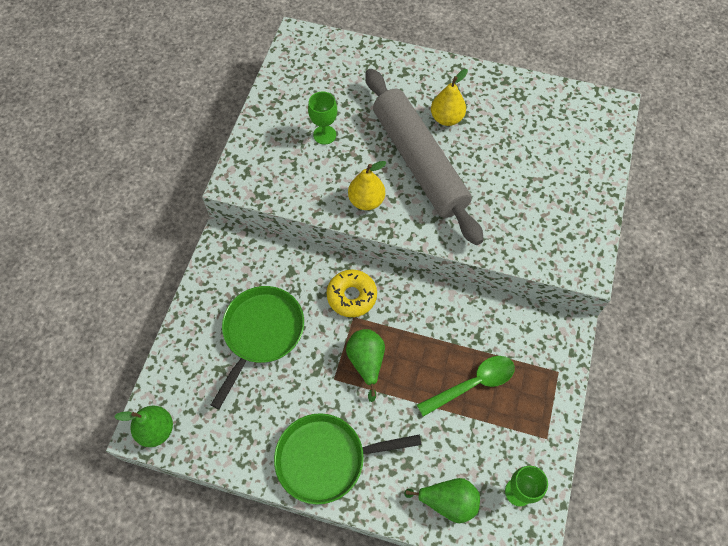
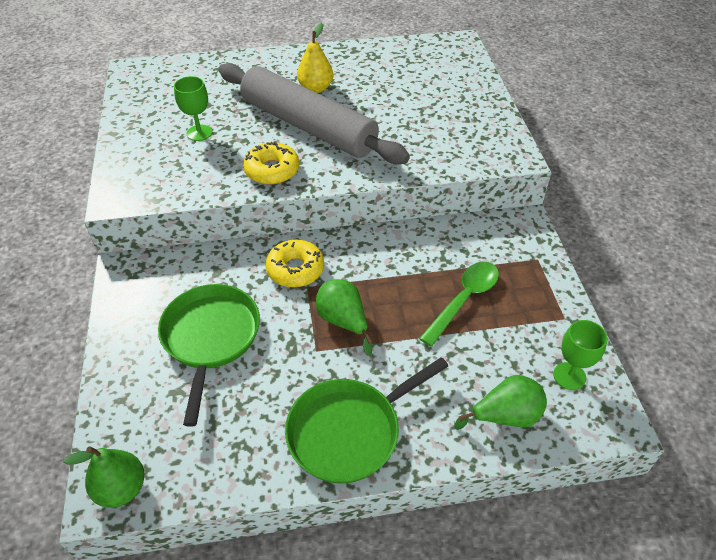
camera: 25 degrees left, 15 degrees down
(366, 201) = (272, 170): yellow pear -> yellow donut

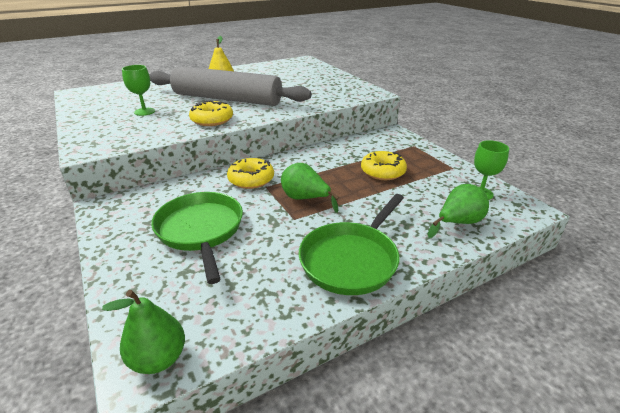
camera: 20 degrees left, 15 degrees down
(464, 299) = (382, 171): green spoon -> yellow donut

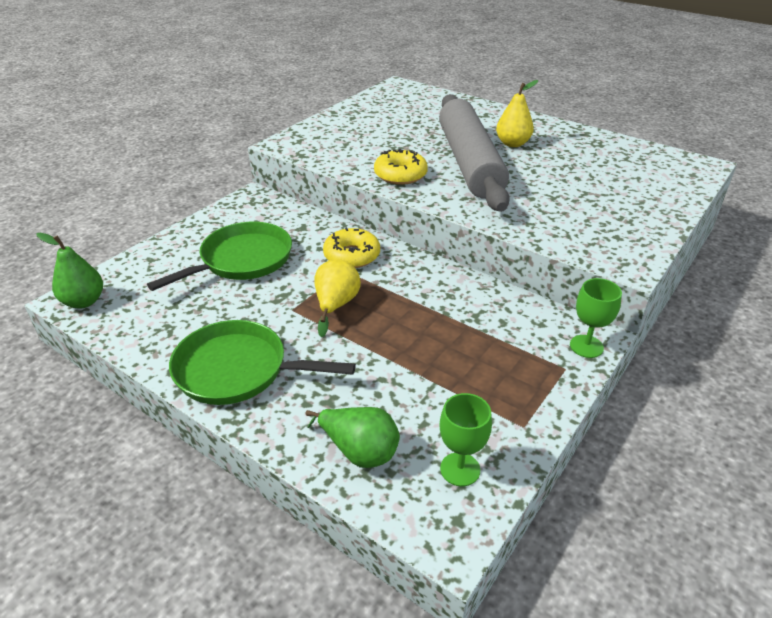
camera: 65 degrees right, 5 degrees up
(144, 112) = (386, 134): green goblet -> green goblet (586, 346)
(305, 199) = (336, 305): green pear -> yellow pear
(382, 171) = (449, 352): yellow donut -> none

